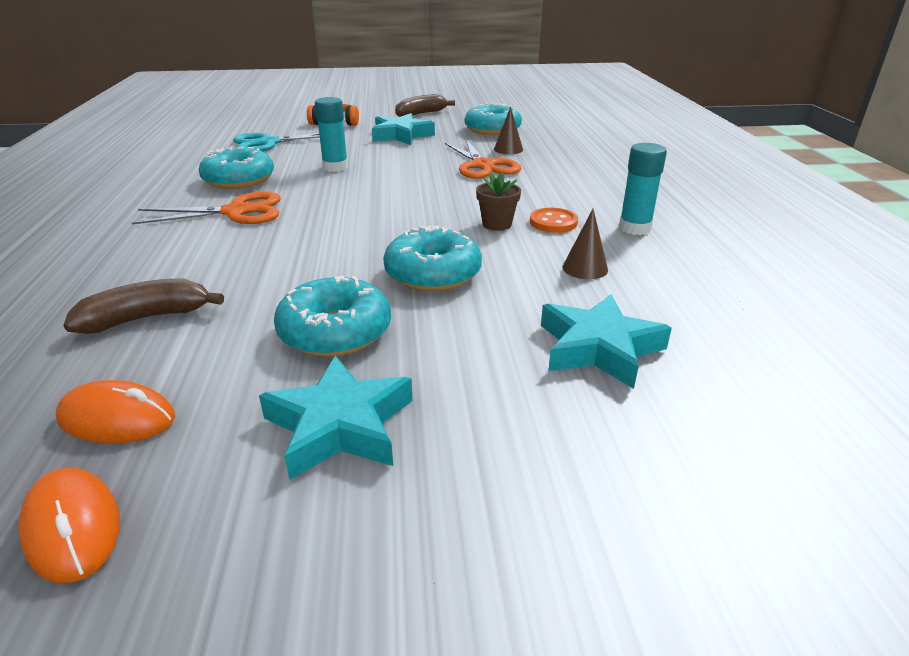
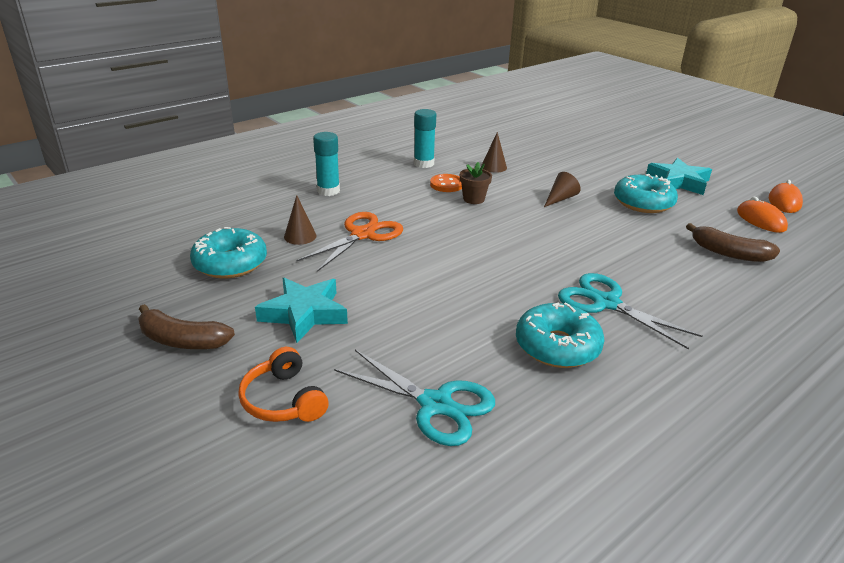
camera: 125 degrees left, 0 degrees up
(236, 212) = (606, 303): orange scissors -> turquoise scissors
(335, 167) = (454, 307): turquoise glue stick -> turquoise glue stick (328, 191)
(433, 274) = (560, 199): turquoise donut -> brown cone
(598, 348) = (557, 154): turquoise star -> none

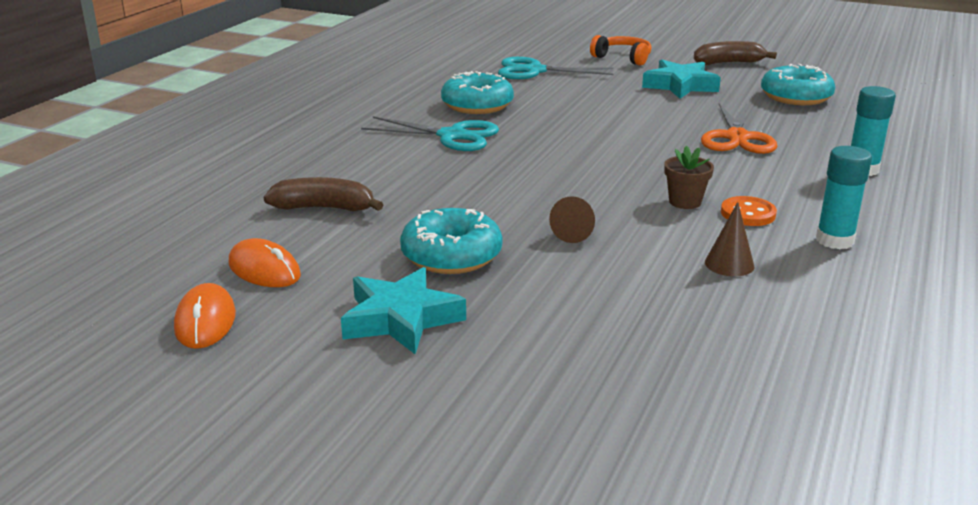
camera: 155 degrees right, 5 degrees down
(300, 236) = (788, 124): brown cone -> none

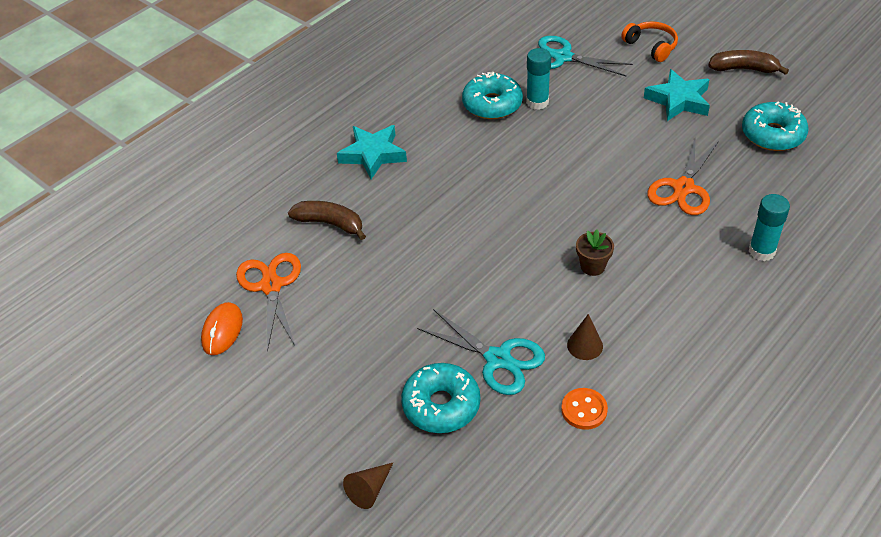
camera: 20 degrees right, 20 degrees up
(264, 270) = (271, 286): orange mouse -> orange scissors
(401, 319) = (340, 354): turquoise star -> turquoise star (373, 155)
(451, 255) = (396, 295): turquoise donut -> turquoise donut (441, 405)
(452, 136) = (455, 146): turquoise scissors -> turquoise scissors (498, 359)
(575, 231) = (493, 286): brown cone -> brown cone (369, 489)
(748, 214) = (633, 290): orange button -> orange button (584, 410)
(834, 240) = (680, 335): turquoise glue stick -> turquoise glue stick (537, 102)

